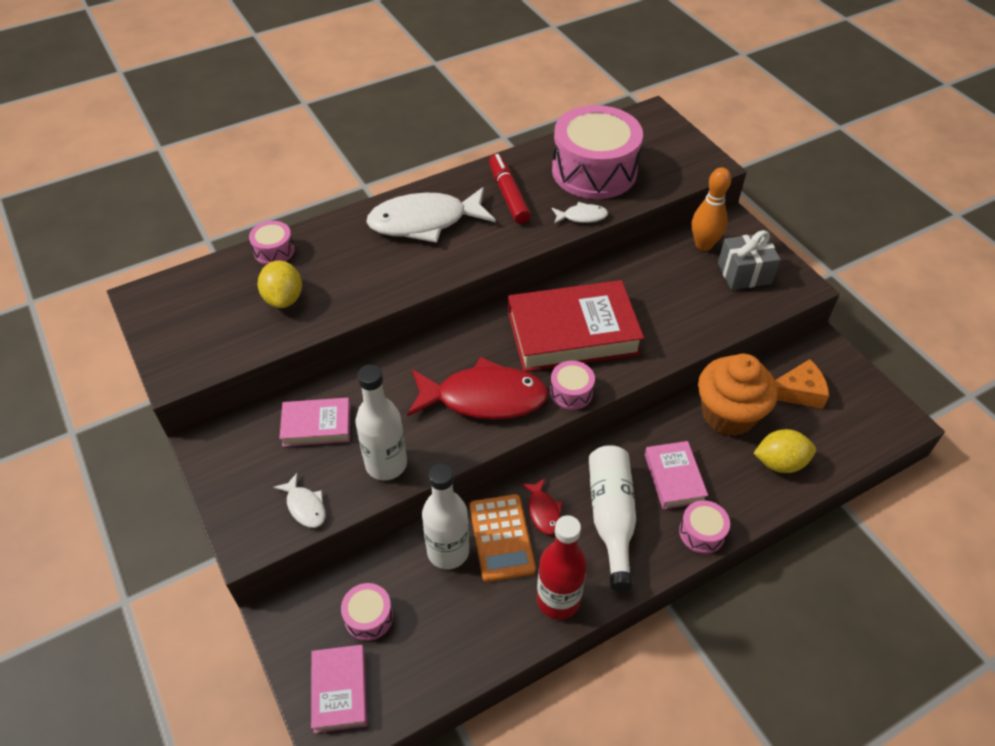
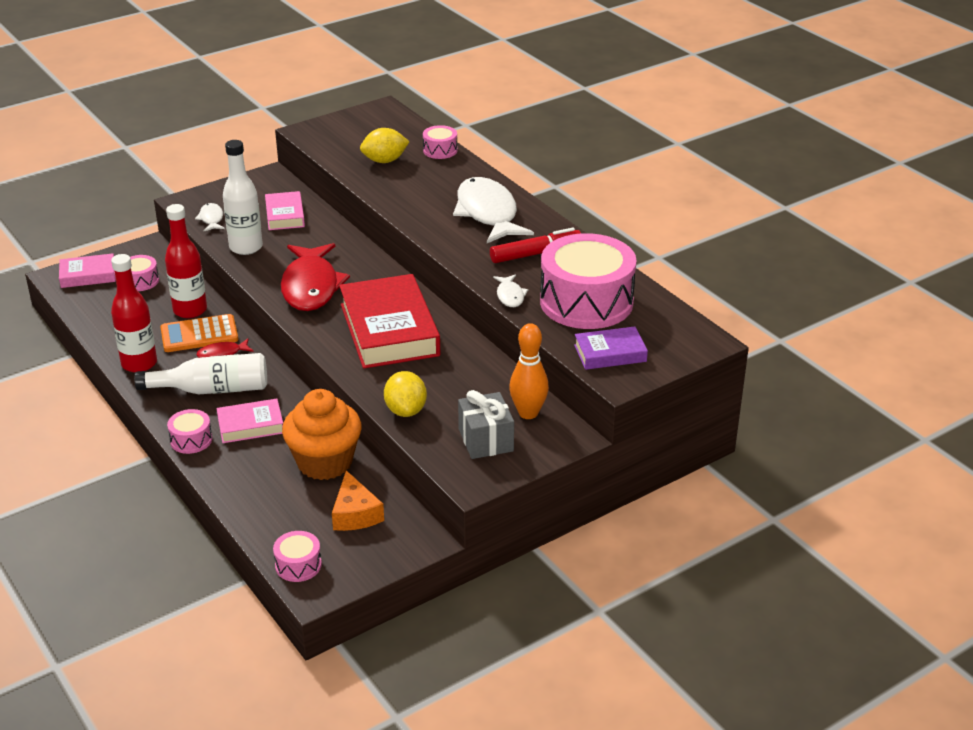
camera: 85 degrees right, 15 degrees down
(305, 506) = (211, 219): white fish -> white fish turned 120 degrees clockwise
(448, 551) = (190, 310): white bottle -> red bottle
(571, 392) = (317, 330): pink drum -> pink drum (298, 565)
(673, 165) = (610, 353): none -> purple book
(779, 463) = (264, 493): yellow lemon -> yellow lemon (405, 410)

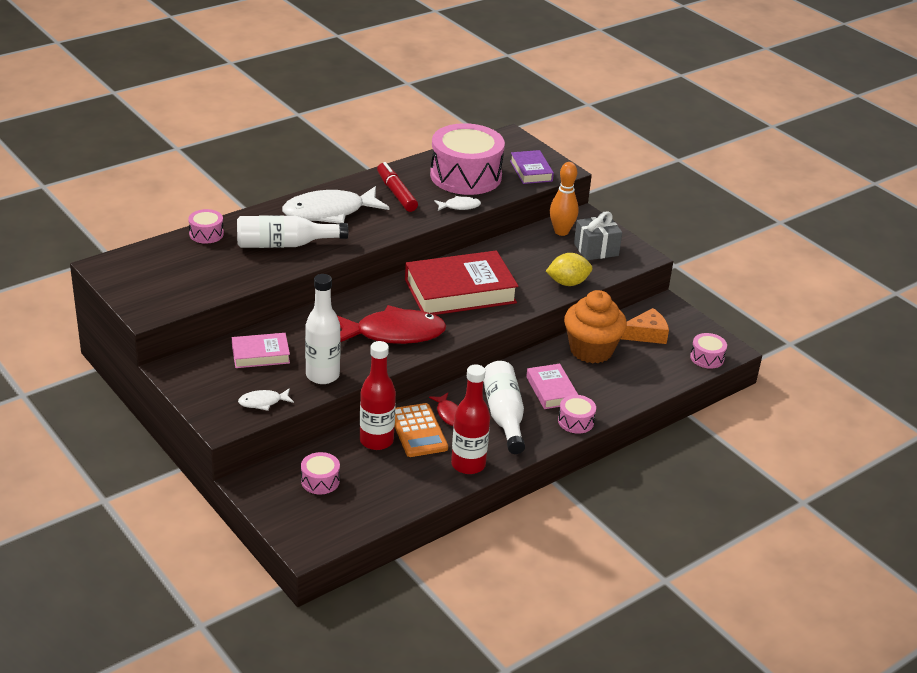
camera: 95 degrees left, 0 degrees up
(88, 275) = (306, 522): pink book -> none
(384, 161) = (223, 264): yellow lemon -> none
(421, 190) = (285, 244): none -> white bottle

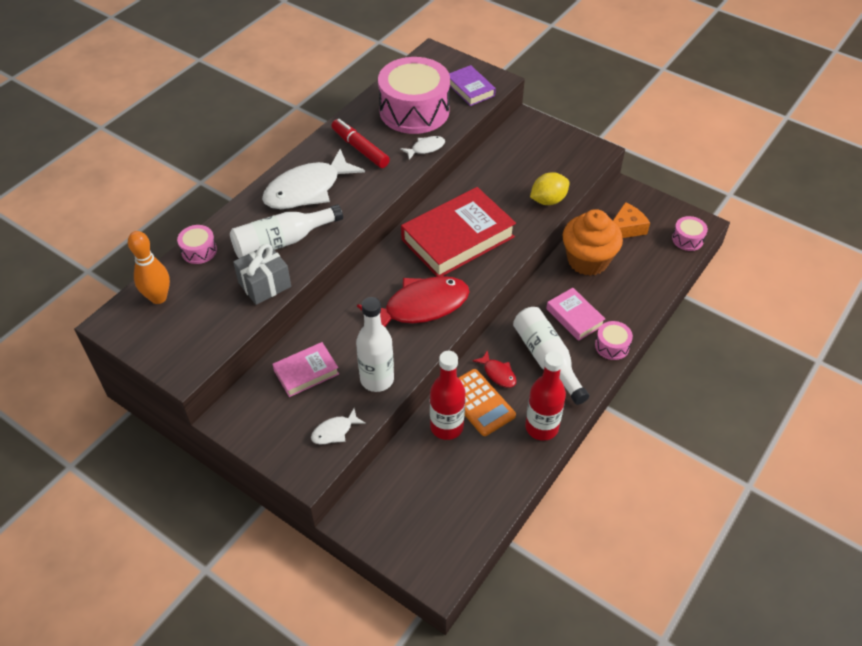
camera: 15 degrees left, 15 degrees up
(320, 481) = (416, 493): pink drum -> none
(561, 232) = (515, 143): orange bowling pin -> orange bowling pin (158, 297)
(596, 249) = (554, 155): grey gift -> grey gift (264, 284)

